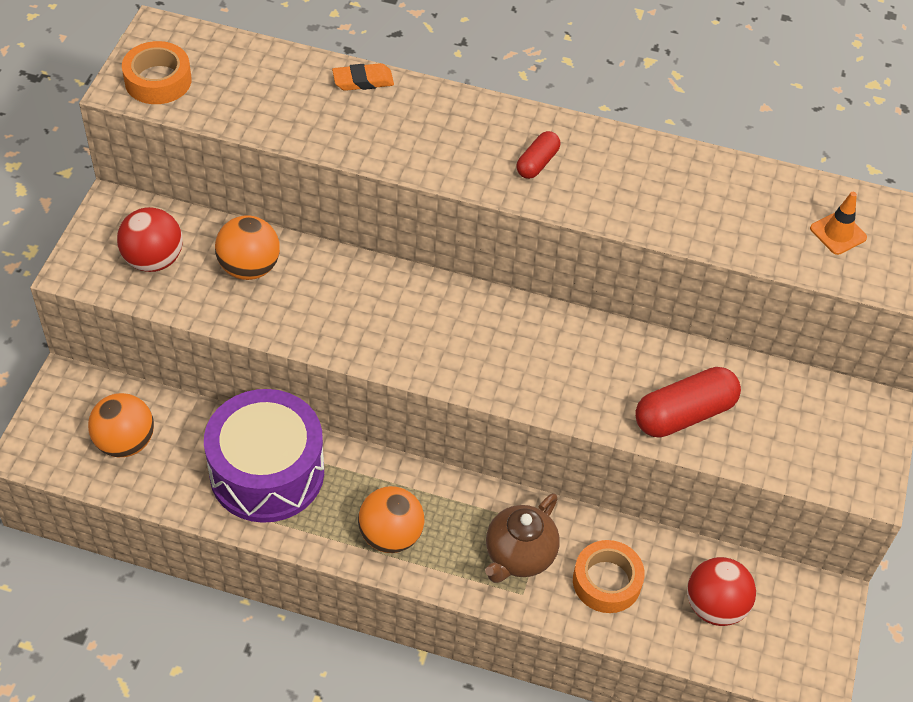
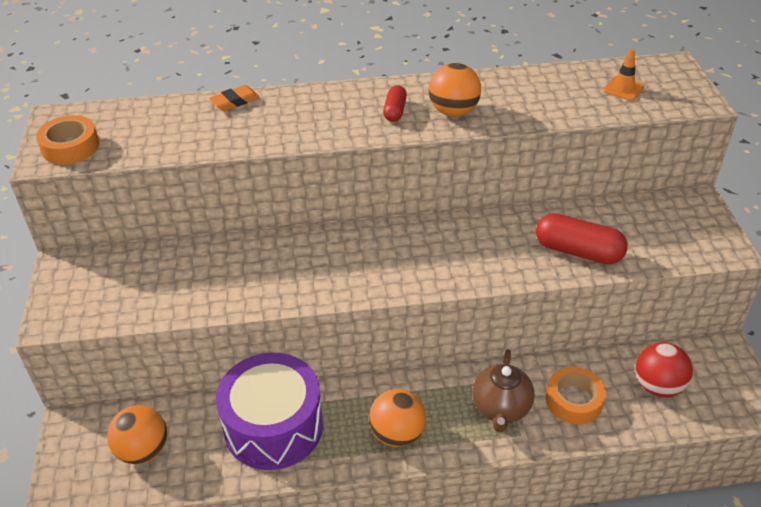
camera: 20 degrees left, 10 degrees down
(153, 260) = (115, 290): red ball -> none
(249, 268) = (198, 269): orange ball -> orange ball (453, 112)
(684, 414) = (578, 251): red capsule -> red capsule turned 75 degrees clockwise

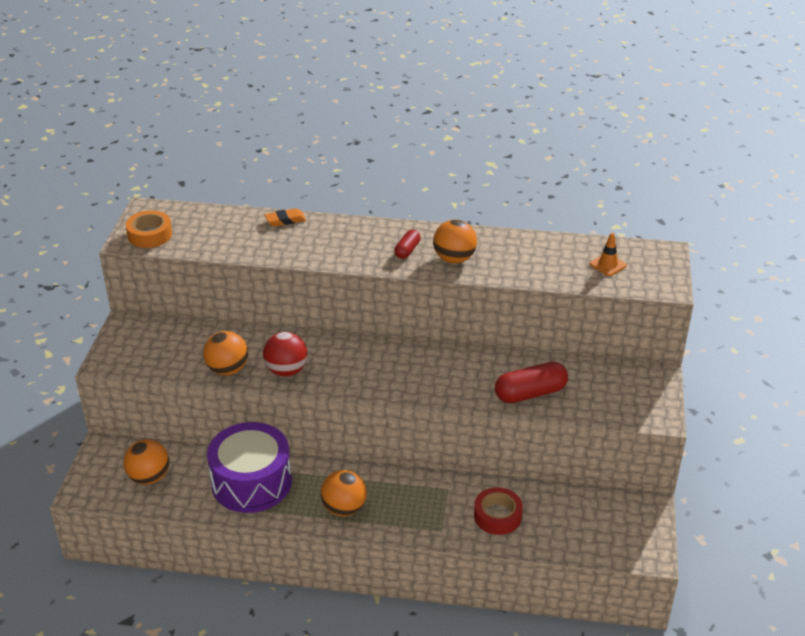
camera: 15 degrees right, 5 degrees down
(213, 296) = (227, 369): none -> orange ball
(501, 409) = (434, 509): brown teapot -> none
(574, 400) = (497, 516): orange tape -> red tape
(578, 251) = (530, 393): red capsule -> red capsule turned 60 degrees counterclockwise
(657, 386) = (574, 521): red ball -> red ball (286, 370)

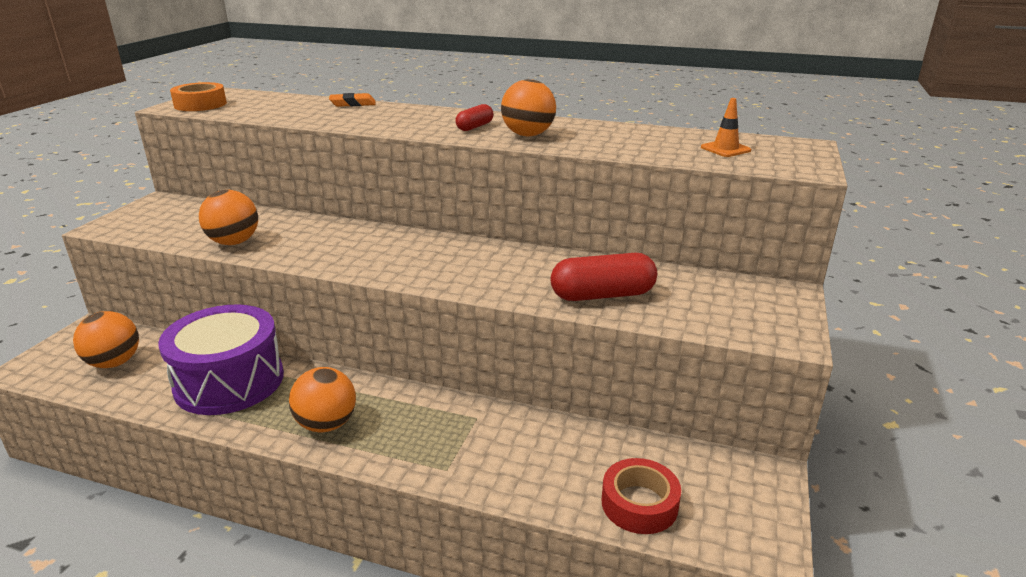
camera: 10 degrees right, 10 degrees down
(286, 370) = (301, 249): red ball -> none
(497, 516) = (534, 460): red tape -> red tape (639, 504)

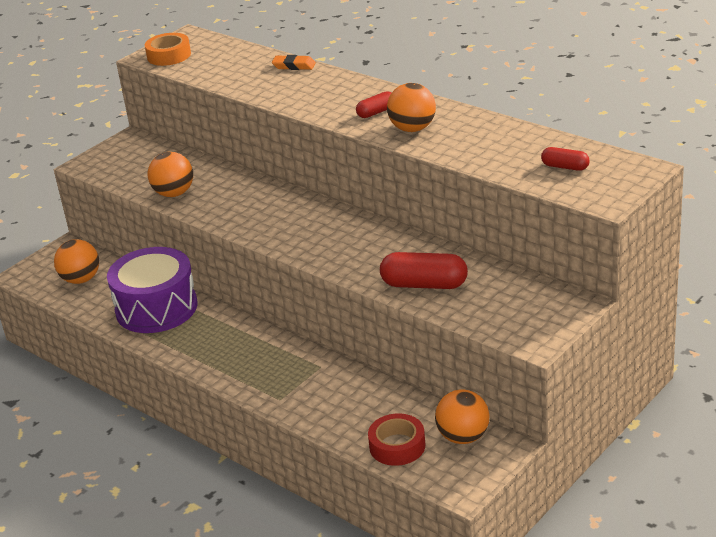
camera: 25 degrees right, 5 degrees up
(327, 424) = (212, 353): orange ball -> orange ball (463, 437)
(725, 149) = (565, 167): orange traffic cone -> red capsule

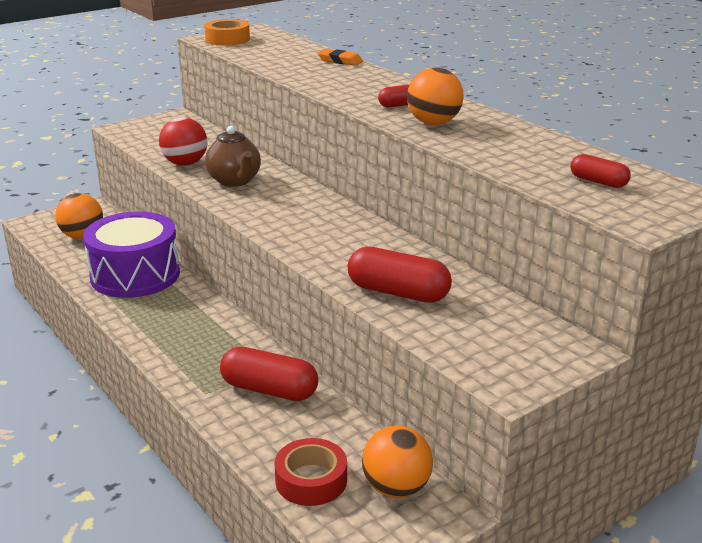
camera: 10 degrees right, 5 degrees down
(174, 193) = (185, 163): orange ball -> red ball
(231, 204) = (235, 181): none -> brown teapot
(331, 385) = (269, 390): none -> red capsule

